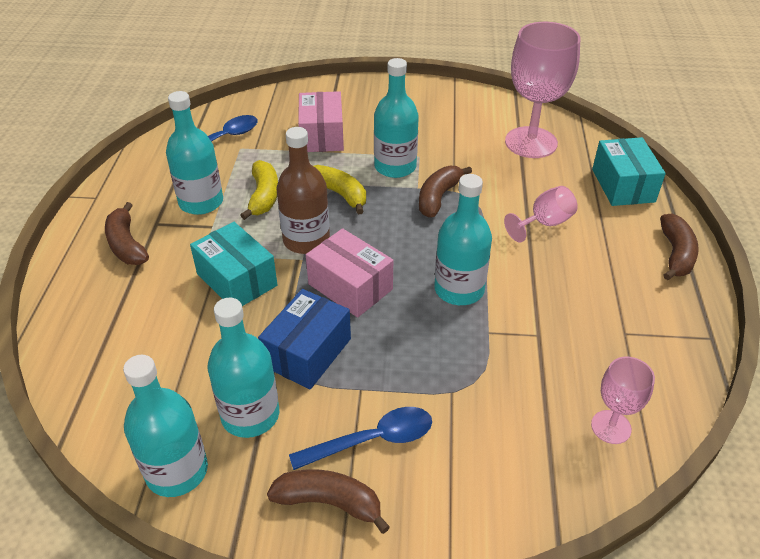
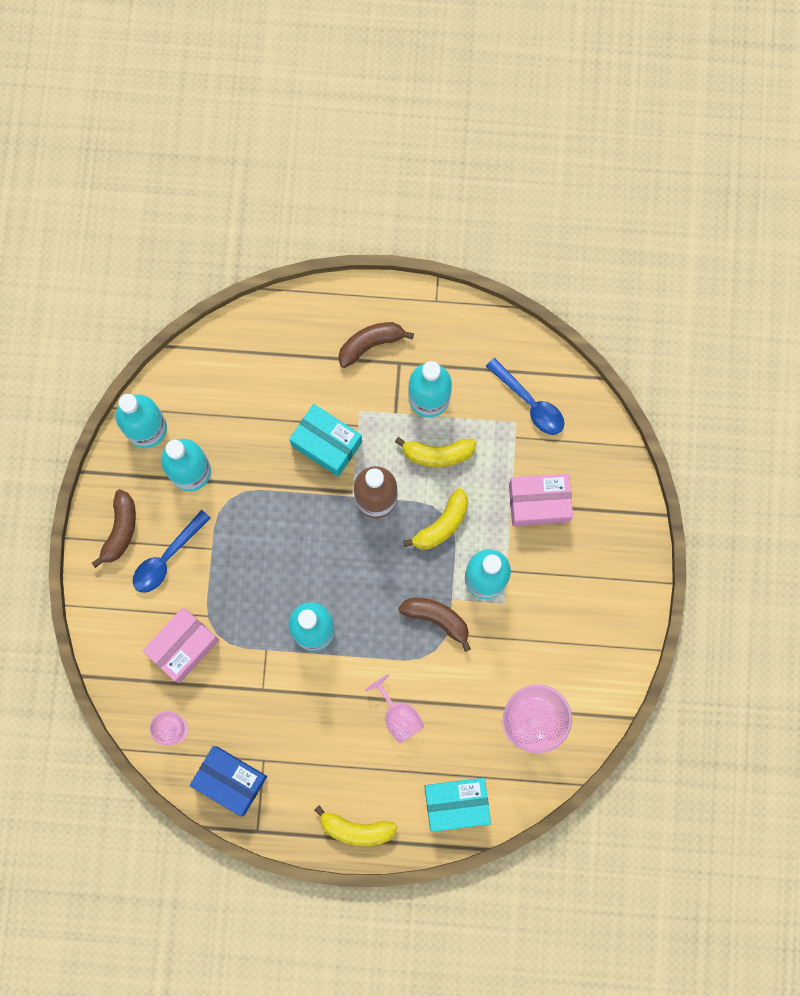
camera: 90 degrees right, 35 degrees up
(236, 280) = (327, 444): turquoise box -> turquoise box turned 75 degrees clockwise
(307, 352) = (247, 507): blue box -> blue box (230, 780)
(350, 286) = (318, 538): pink box -> pink box (183, 646)
(372, 440) = (167, 557): blue spoon -> blue spoon turned 60 degrees clockwise
(675, 254) = (356, 829): brown banana -> yellow banana

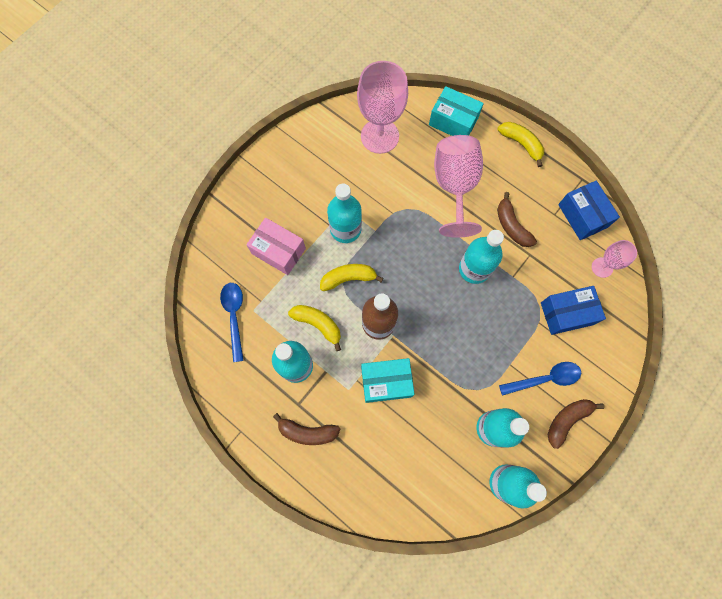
camera: 145 degrees left, 5 degrees down
(183, 646) = (566, 313): pink box -> blue box
(327, 444) = (386, 382): turquoise box -> turquoise box turned 75 degrees counterclockwise
(398, 715) = (454, 187): pink goblet -> pink goblet, size x1.93
(437, 619) = (392, 225): brown banana -> brown banana (511, 226)

